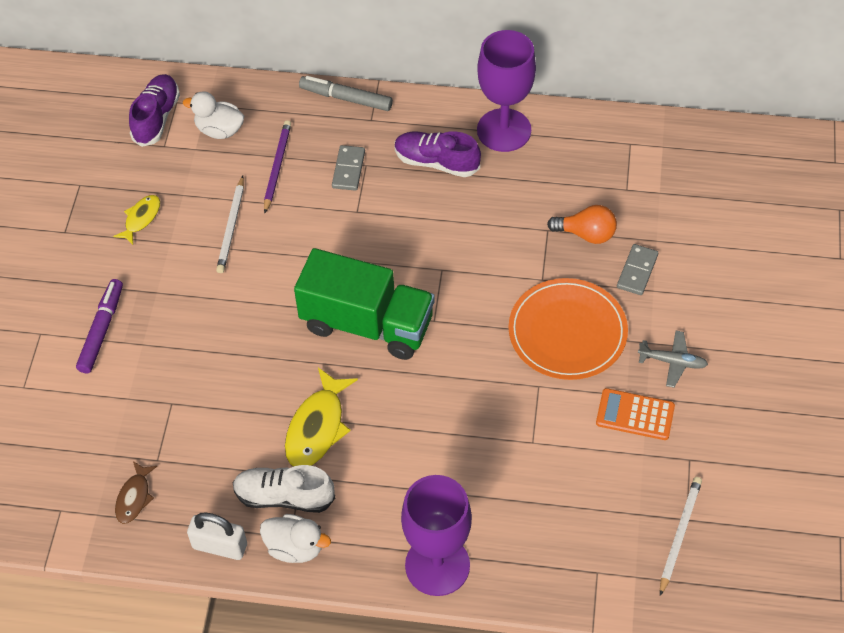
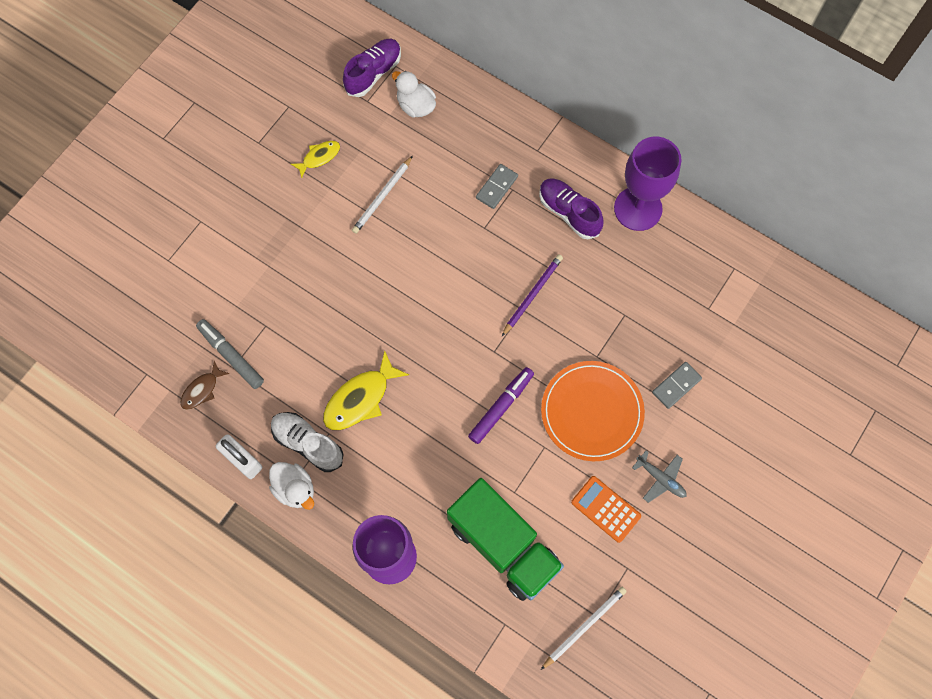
camera: 25 degrees right, 15 degrees up
(102, 330) = (245, 239): purple marker -> purple marker (501, 407)
(277, 167) = (443, 159): purple pencil -> purple pencil (532, 295)
(346, 98) = (527, 122): grey marker -> grey marker (231, 355)
(367, 324) = (441, 329): green truck -> green truck (503, 545)
(586, 234) = (653, 333): orange light bulb -> none

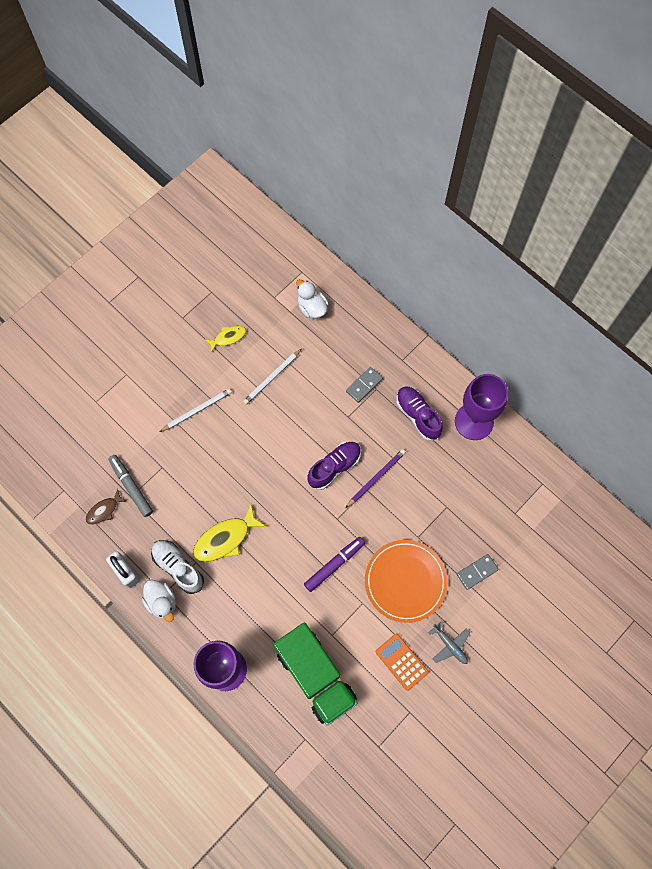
camera: 10 degrees right, 0 degrees up
(373, 73) = (283, 275): purple shoe -> purple shoe (334, 467)
(584, 626) = (367, 752): white pencil -> white pencil (197, 410)

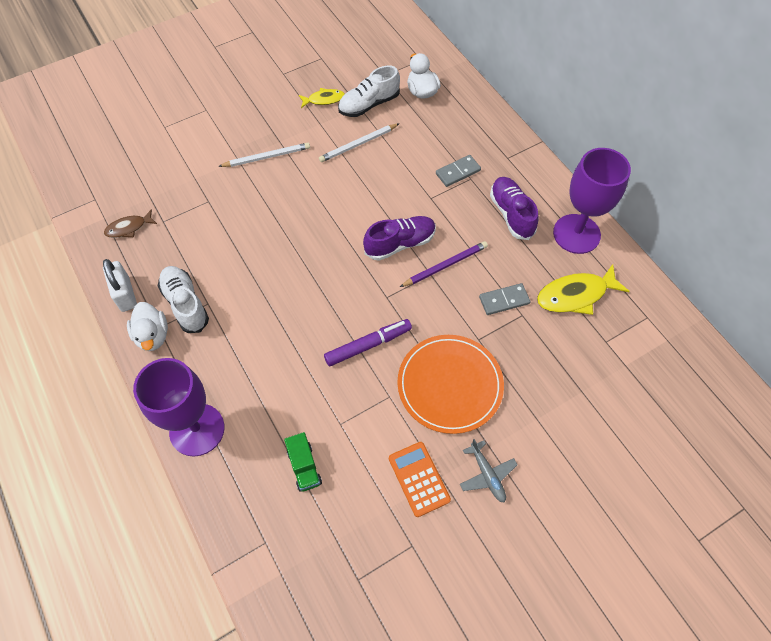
camera: 15 degrees right, 10 degrees down
(131, 487) = (167, 212): grey marker -> none
(225, 539) = (250, 287): yellow fish -> yellow fish (575, 295)
(269, 333) = (369, 104): none -> white shoe
(315, 676) = (304, 467): green truck -> green truck, size x0.42
(477, 572) = (543, 396): grey domino -> grey domino (504, 300)

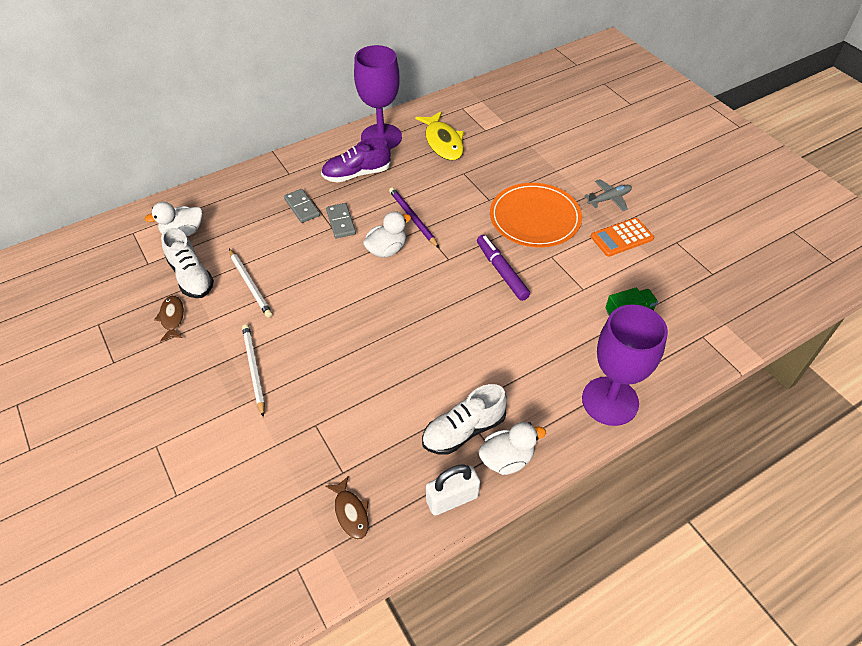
camera: 90 degrees left, 10 degrees down
(324, 99) = (172, 318): yellow fish -> brown fish
(400, 244) = (387, 250): purple shoe -> white duck
(504, 300) = (449, 183): grey domino -> grey domino (341, 222)

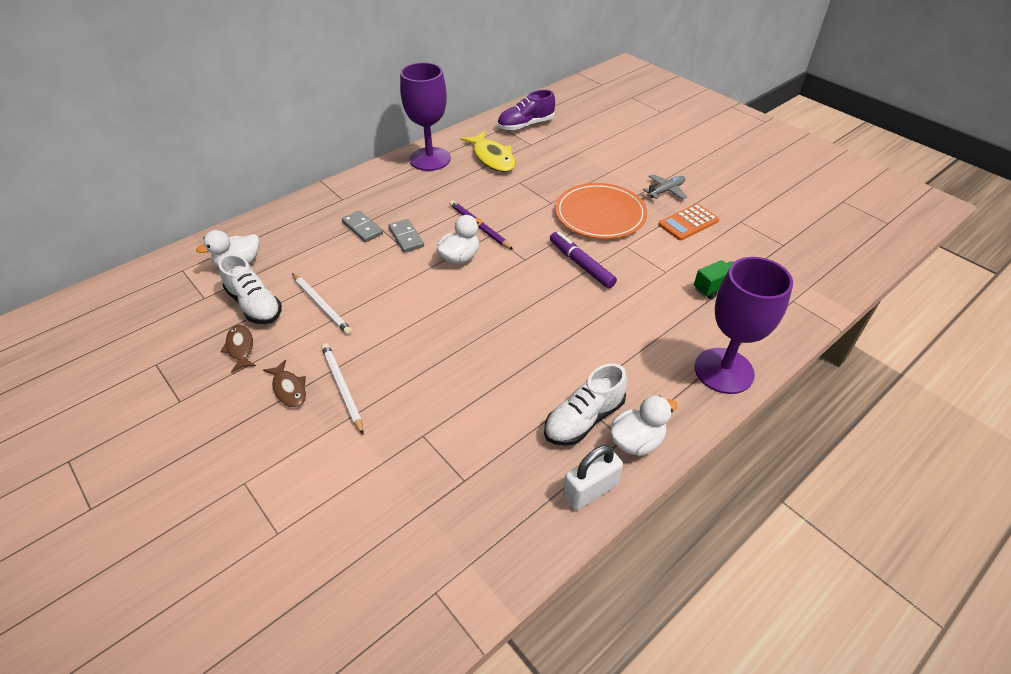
camera: 10 degrees left, 5 degrees down
(351, 512) = (483, 521): brown fish -> brown fish (289, 389)
(357, 174) = (412, 193): purple shoe -> purple shoe (525, 125)

